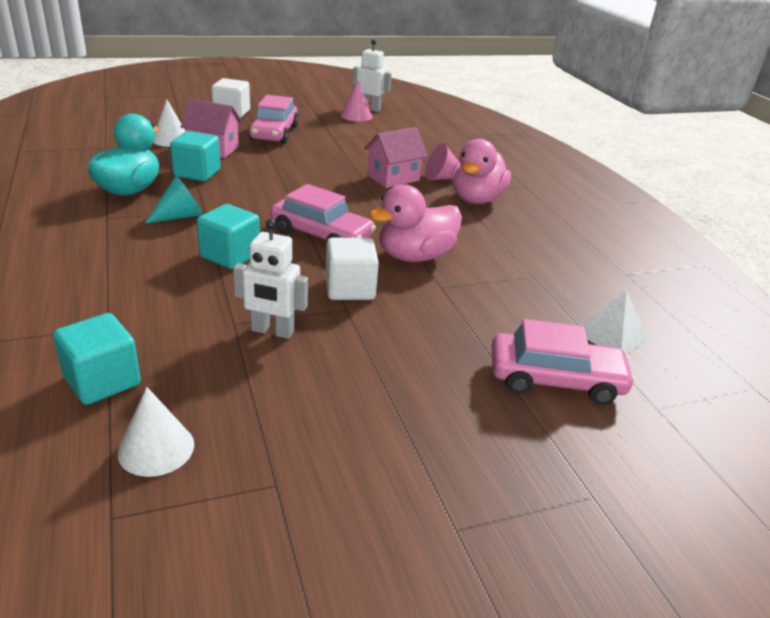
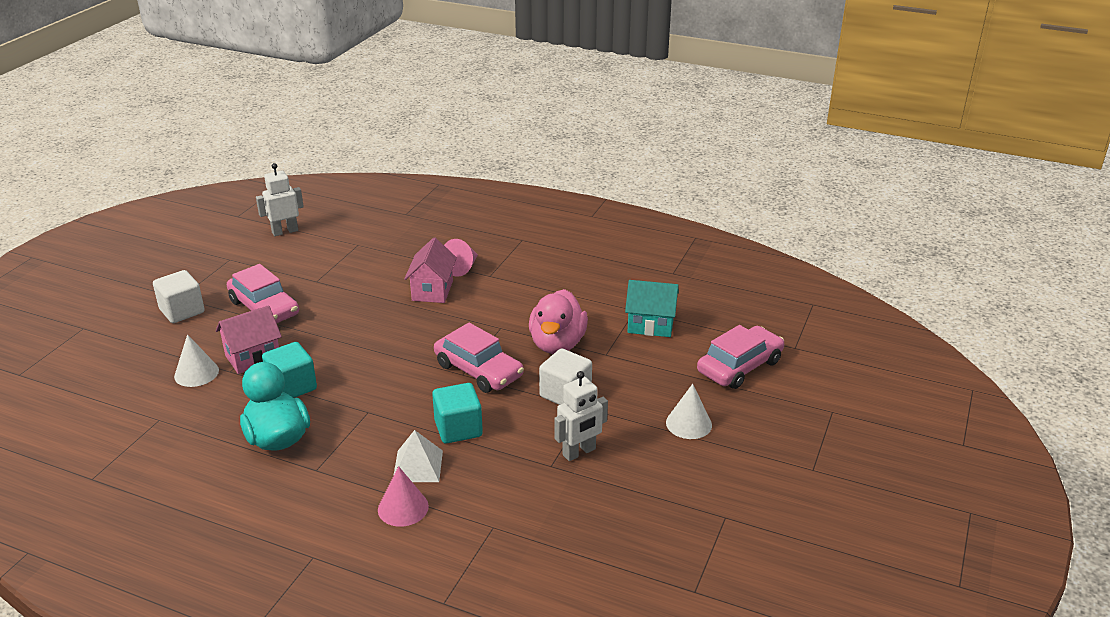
camera: 45 degrees left, 0 degrees up
(102, 381) = (558, 551): turquoise cube -> none
(156, 448) = (651, 551): white cone -> white cone (688, 423)
(180, 216) = (363, 428): turquoise cone -> none
(321, 234) = (478, 370): pink car -> pink car turned 60 degrees clockwise
(356, 116) = (290, 246): pink cone -> pink cone (403, 508)
(476, 199) = (513, 272): pink duck -> none
(525, 294) = (650, 325): none -> turquoise house
(611, 335) = (723, 320): white pyramid -> white pyramid (417, 466)

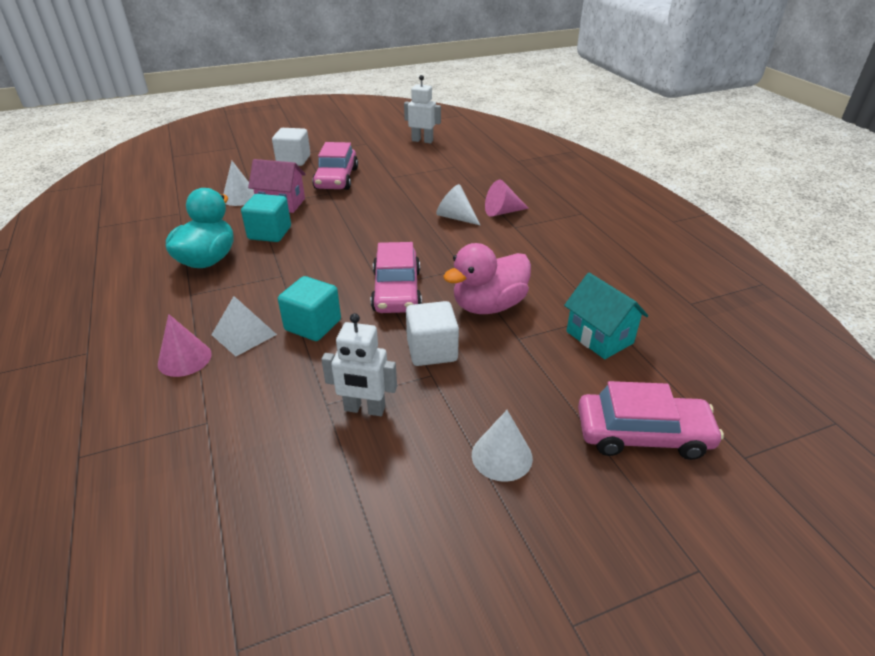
camera: 45 degrees right, 5 degrees up
(432, 291) = (455, 217): pink house -> white cone

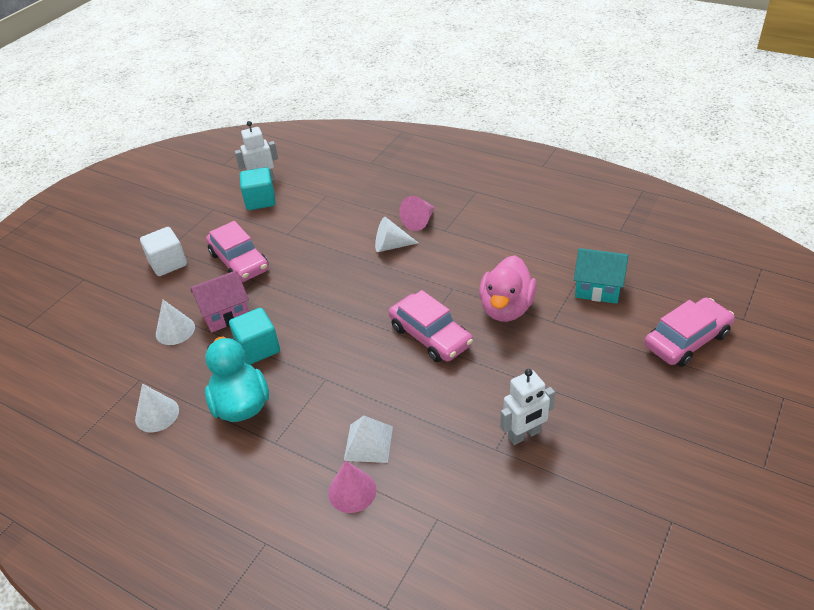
camera: 35 degrees left, 5 degrees up
(313, 325) = (408, 402): turquoise cube -> turquoise cube (260, 200)
(432, 350) = (512, 366): white cube -> none
(502, 456) = (634, 406): white cone -> white cone (157, 414)

